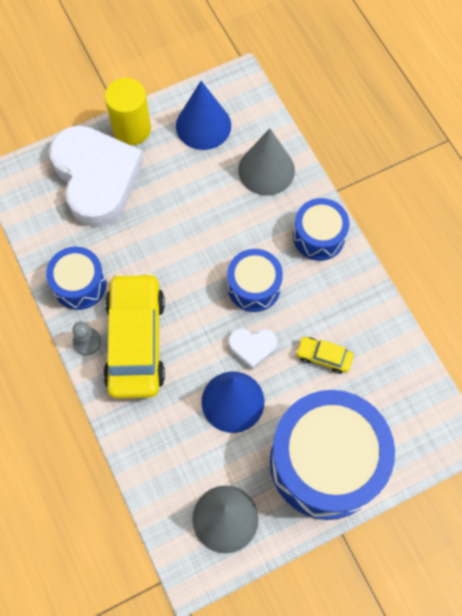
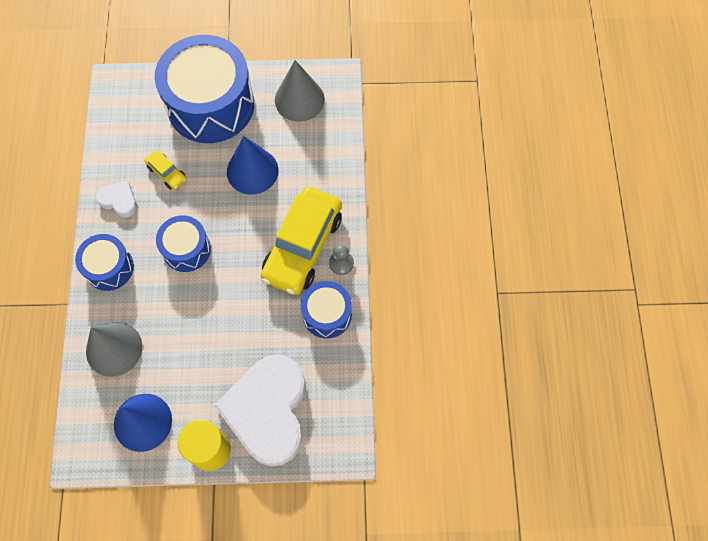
camera: 155 degrees left, 0 degrees up
(252, 347) = (215, 203): white heart -> white heart (119, 200)

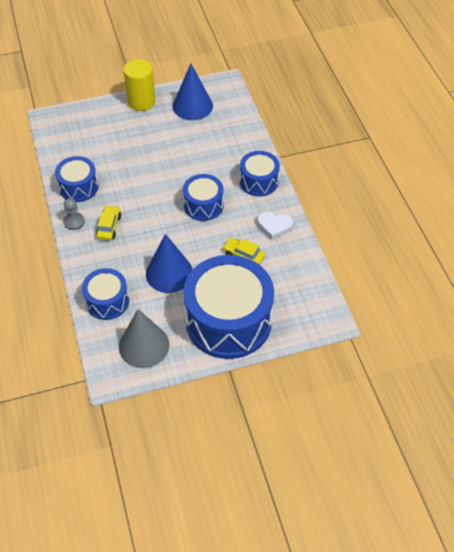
camera: 165 degrees right, 15 degrees down
(114, 348) = (231, 137): grey cone -> none
(268, 411) = (108, 127): white heart -> none
(302, 246) = (109, 226): yellow car -> yellow car, size x0.44
(324, 154) = (107, 301): none -> blue drum

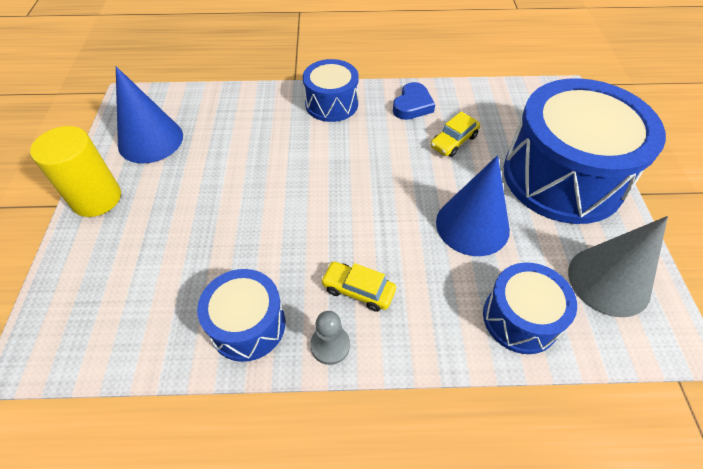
camera: 75 degrees left, 0 degrees up
(203, 205) = (353, 164): blue drum -> none
(274, 226) = (412, 105): white heart -> blue heart

